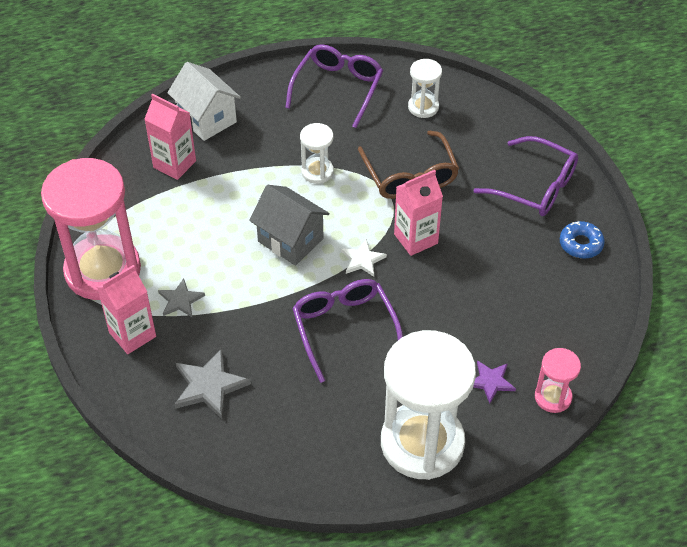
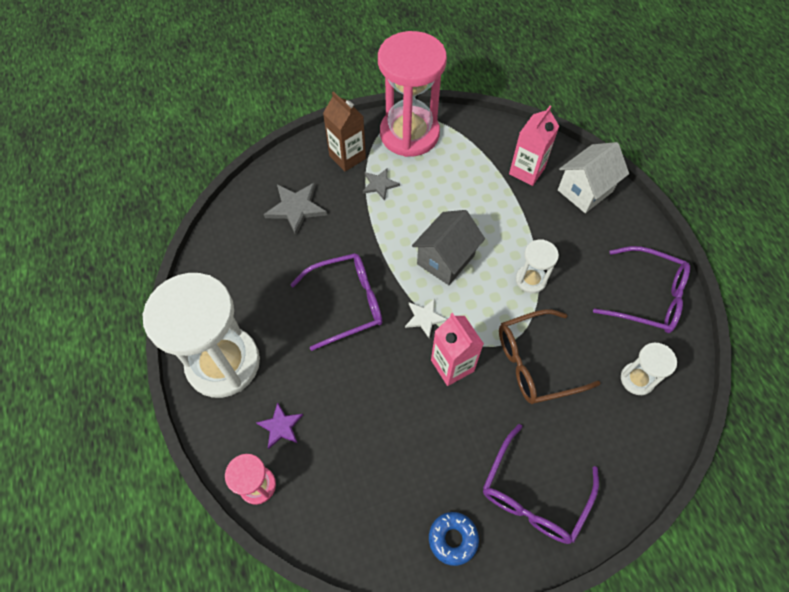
camera: 90 degrees right, 10 degrees up
(132, 334) = (347, 157): pink carton -> brown carton

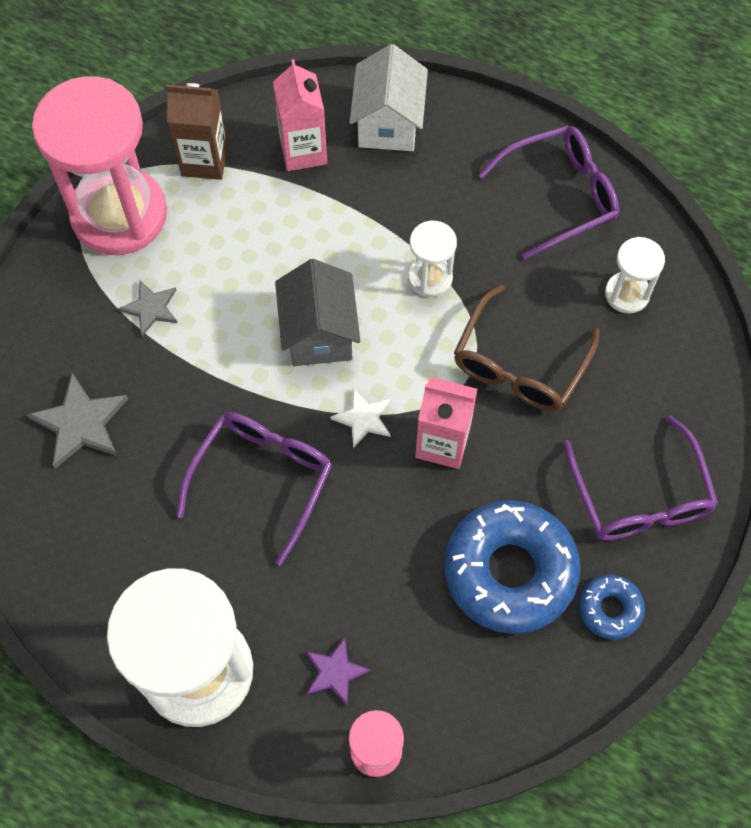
camera: 45 degrees left, 5 degrees up
(347, 157) = (74, 307): brown carton -> brown carton (204, 161)
(419, 463) = (509, 571): none -> blue donut

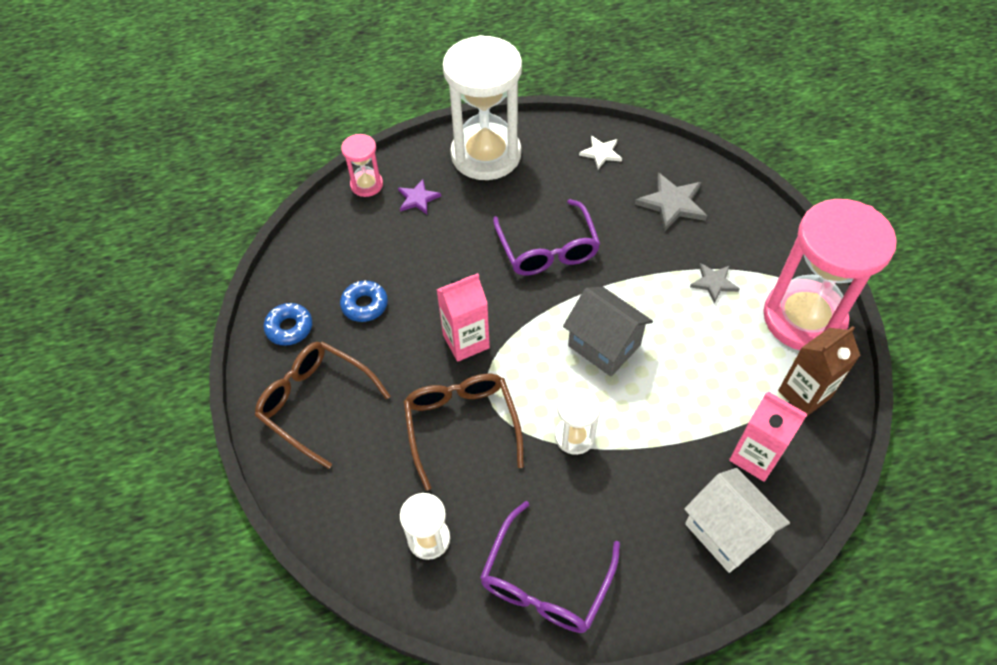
camera: 140 degrees right, 10 degrees down
(363, 418) = (526, 319): white star -> white star (601, 153)
(509, 571) = (365, 305): blue donut -> blue donut, size x0.48
(640, 496) = (315, 403): purple glasses -> brown glasses

